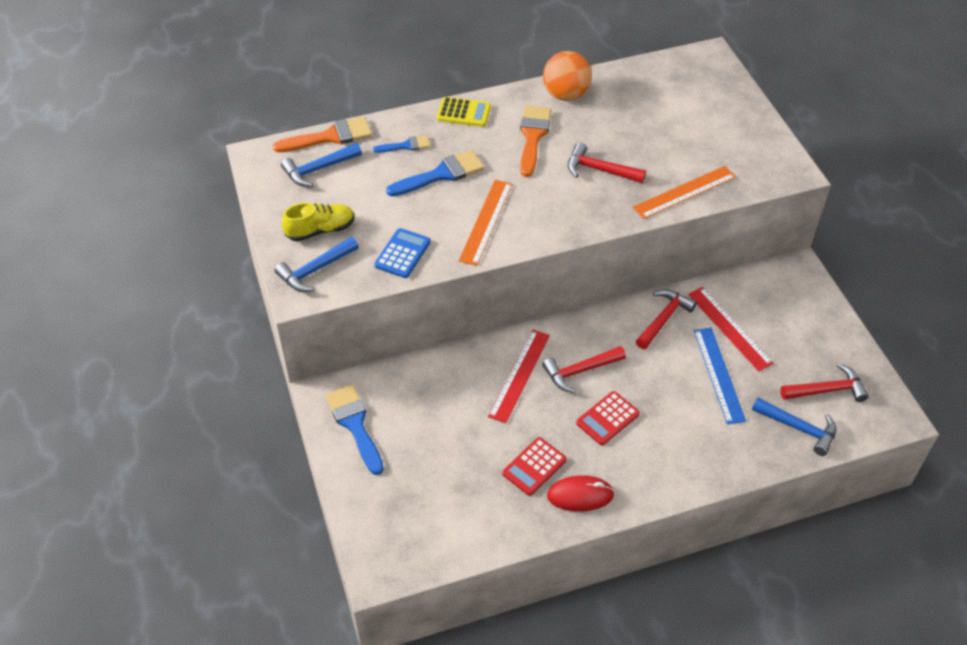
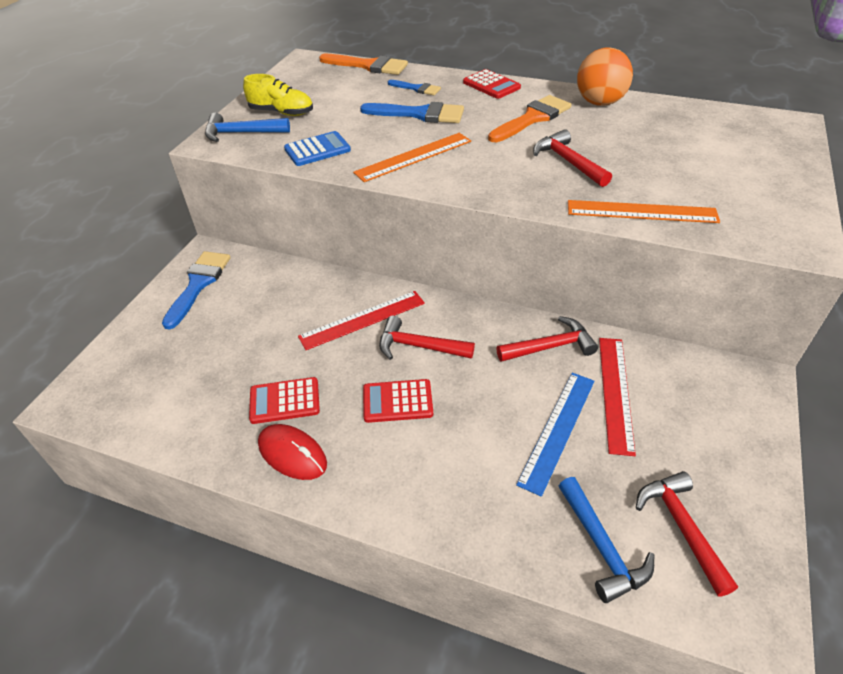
camera: 40 degrees right, 5 degrees down
(318, 169) = (333, 80): blue hammer -> none
(463, 113) = (491, 85): yellow calculator -> red calculator
(827, 390) = (681, 527): red hammer -> red hammer turned 135 degrees counterclockwise

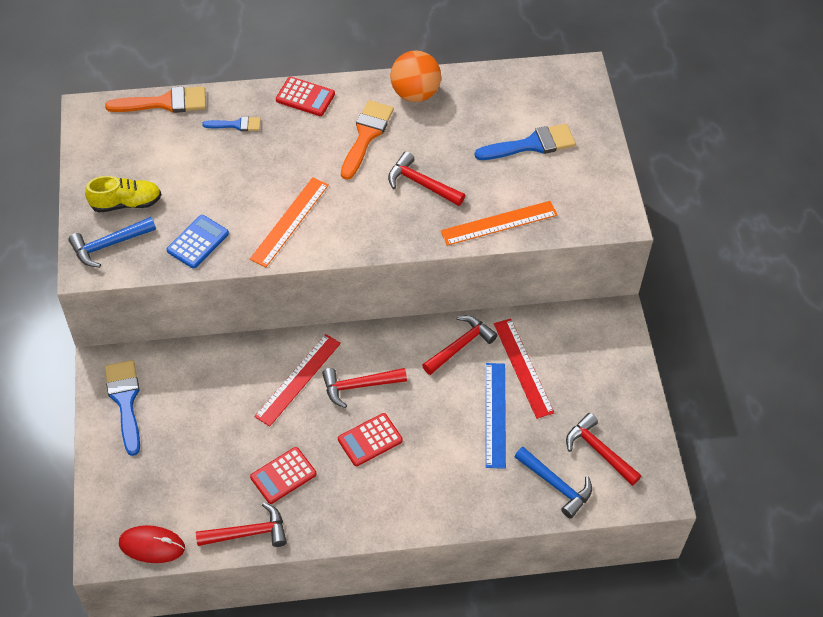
camera: 30 degrees left, 10 degrees up
(207, 443) = (248, 533): none -> red hammer
(292, 454) = (318, 513): red mouse -> red mouse (152, 545)
(419, 114) = (261, 162): blue brush -> blue brush (531, 144)

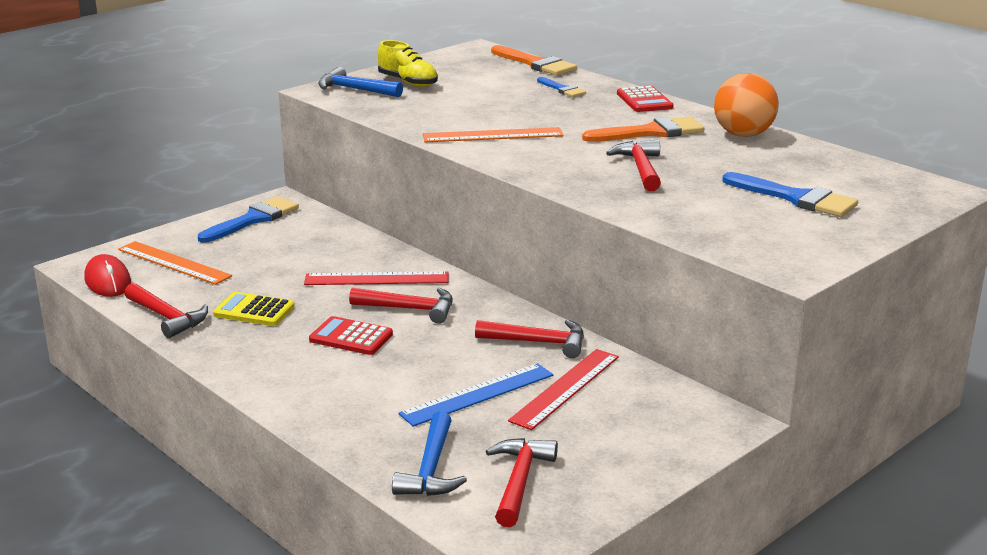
camera: 55 degrees right, 30 degrees down
(198, 242) = (409, 113): blue calculator -> none
(283, 475) = (254, 310): red calculator -> yellow calculator
(359, 386) = (410, 309): red hammer -> red hammer turned 150 degrees clockwise
(499, 223) = (661, 214): orange ruler -> orange ruler (173, 263)

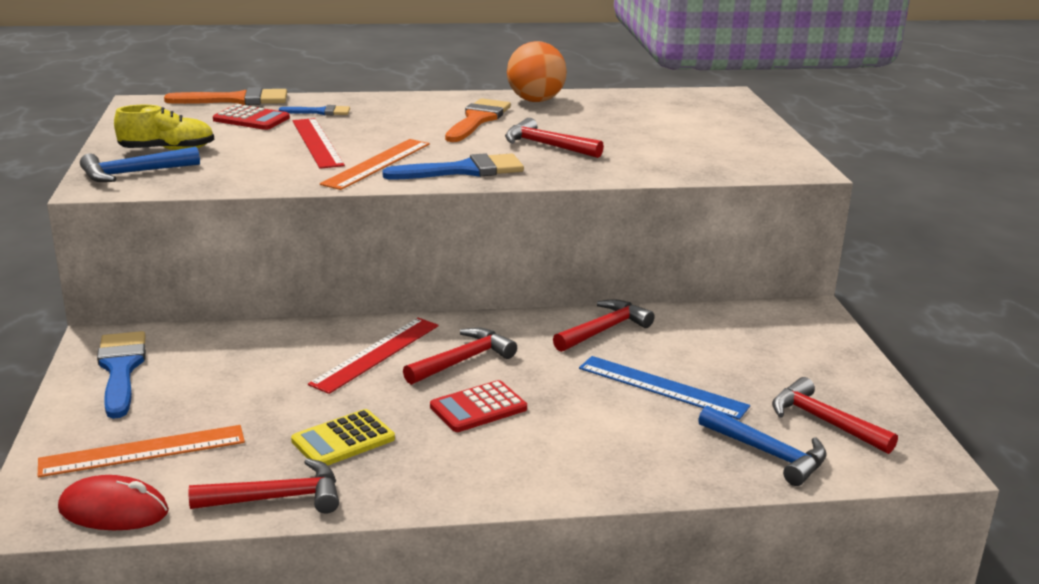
camera: 55 degrees left, 0 degrees up
(477, 394) = (662, 387): blue ruler -> blue ruler turned 60 degrees counterclockwise
(565, 388) = (695, 348): red ruler -> red ruler (317, 142)
(644, 101) = (405, 100): red calculator -> red calculator (251, 119)
(796, 198) = (680, 128): blue brush -> blue brush (464, 170)

